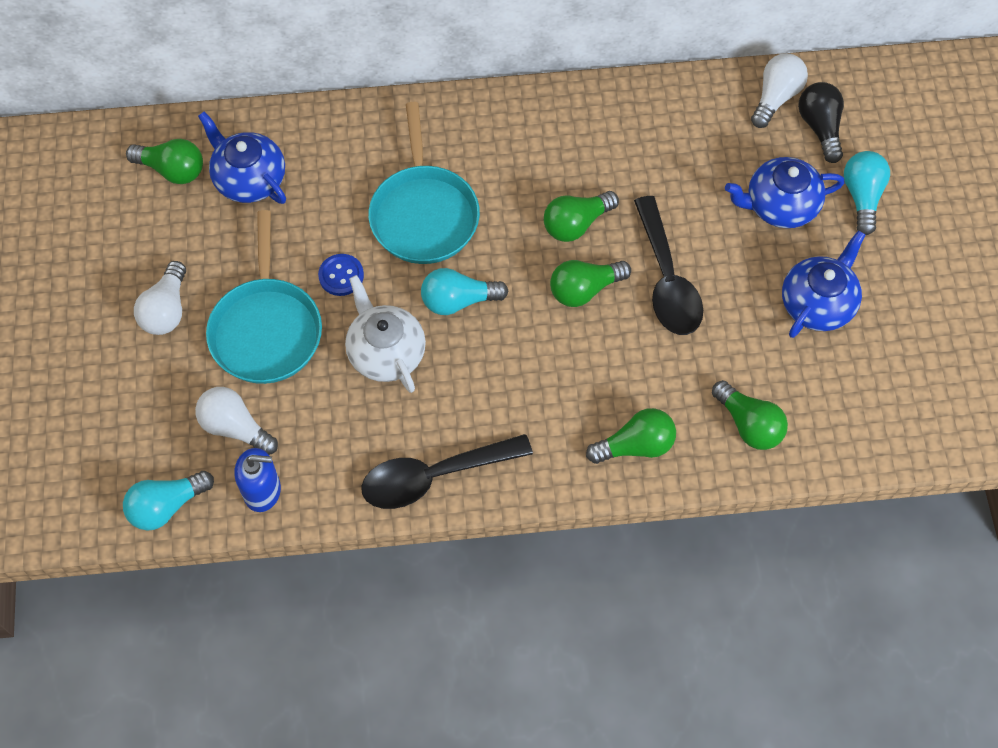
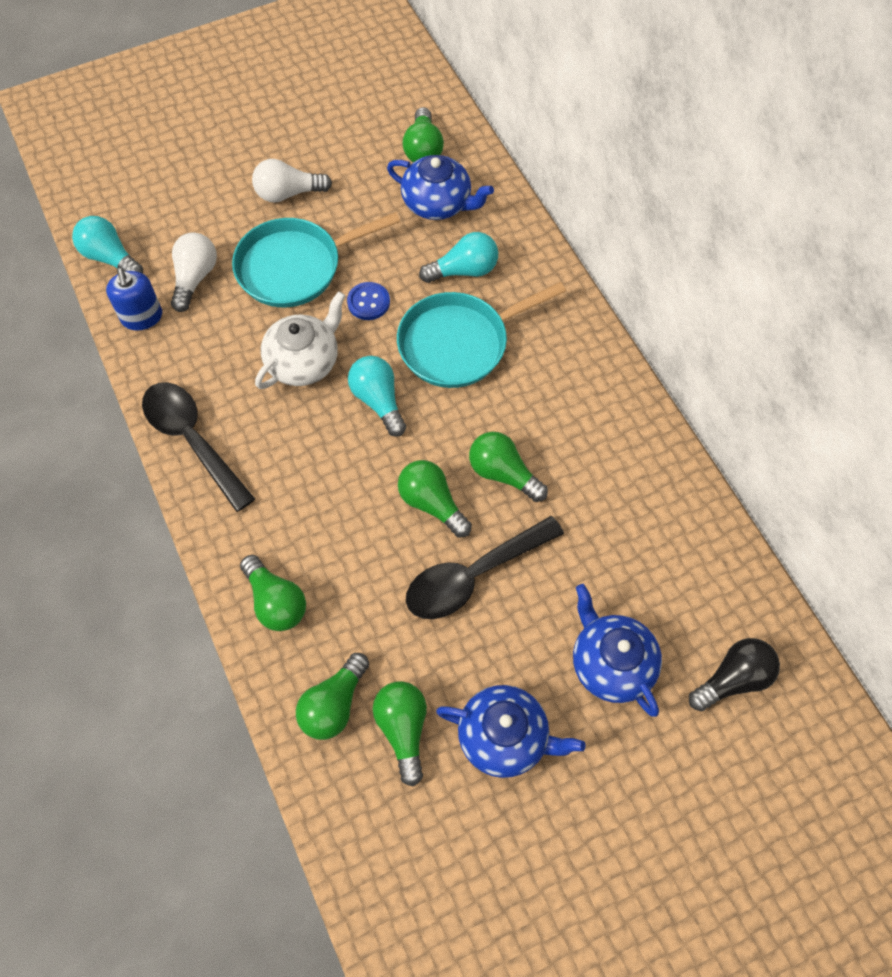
camera: 70 degrees right, 0 degrees up
(249, 179) = (438, 203): blue teapot -> blue teapot turned 90 degrees clockwise
(776, 97) = (749, 620): white light bulb -> none
(788, 377) = (403, 729): none -> green light bulb
(862, 197) = (662, 750): turquoise light bulb -> turquoise light bulb (464, 270)

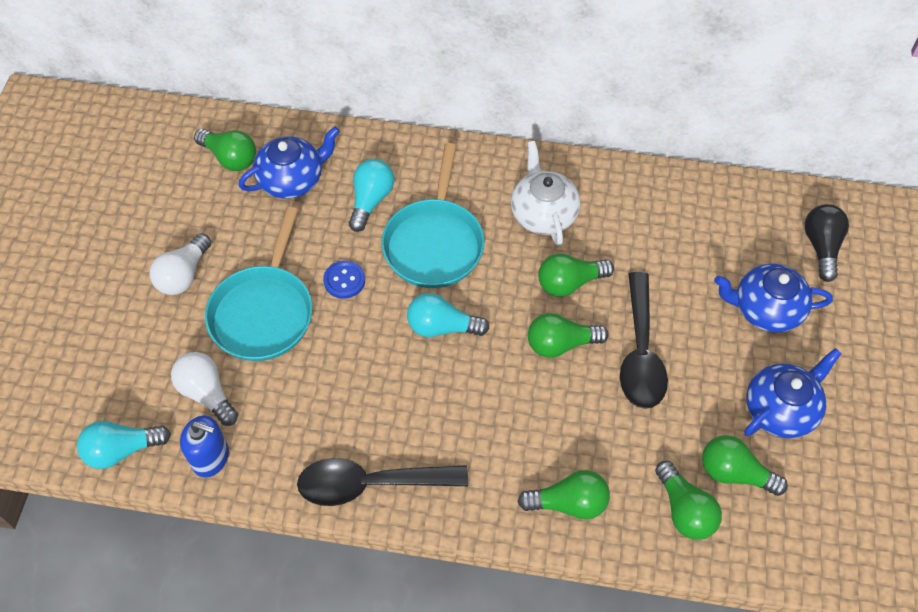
camera: 55 degrees left, 5 degrees down
(304, 361) = (362, 358): white teapot -> white teapot (543, 213)

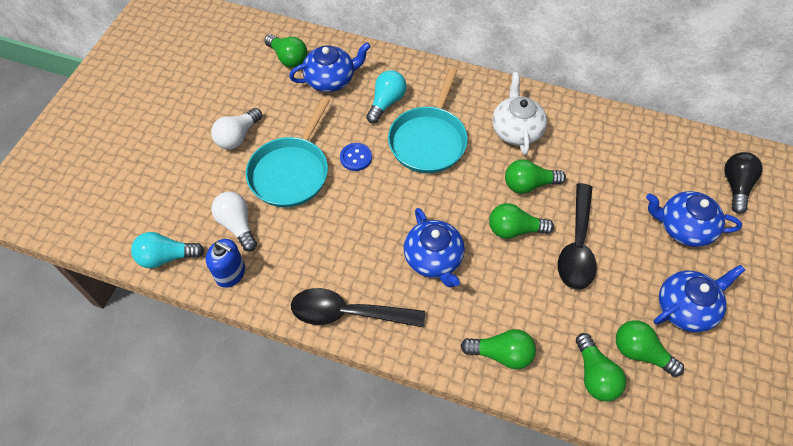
camera: 10 degrees right, 0 degrees up
(442, 327) = (424, 203): turquoise light bulb -> none
(466, 397) = (433, 259): none -> blue teapot

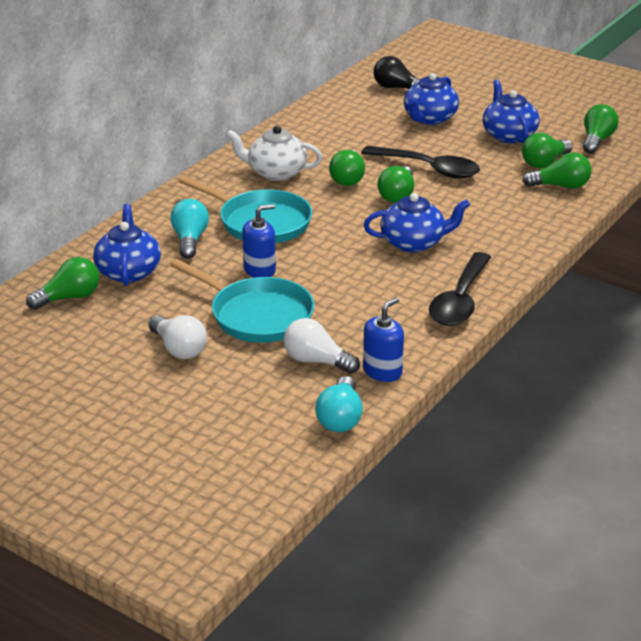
camera: 75 degrees left, 25 degrees down
(237, 225) = (316, 361): white light bulb -> white light bulb turned 45 degrees clockwise
(356, 158) = (259, 270): blue button -> blue soap dispenser
(386, 102) = (190, 240): turquoise light bulb -> turquoise light bulb turned 45 degrees clockwise
(501, 354) = (529, 225): green light bulb -> green light bulb (596, 140)

